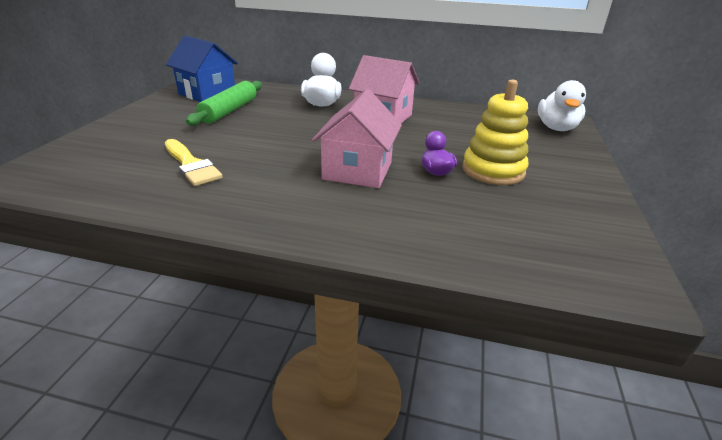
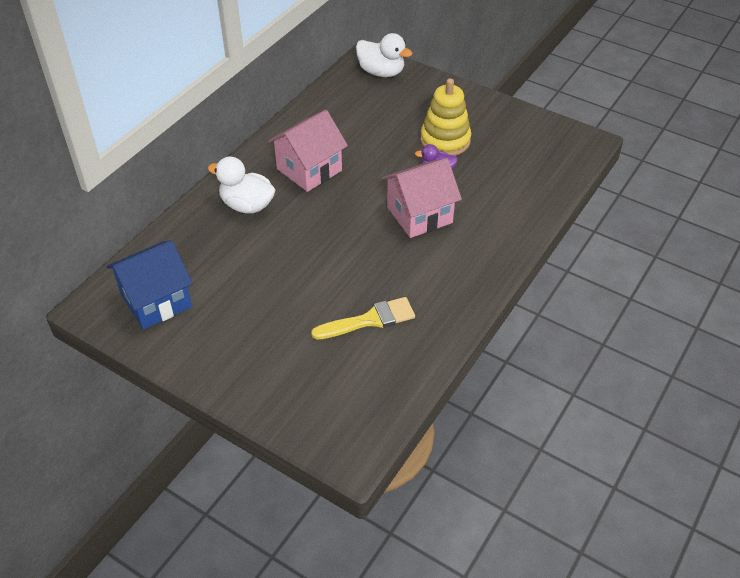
camera: 70 degrees left, 15 degrees up
(229, 111) = (232, 284): green rolling pin -> none
(357, 171) = (419, 215): pink house -> pink house turned 60 degrees counterclockwise

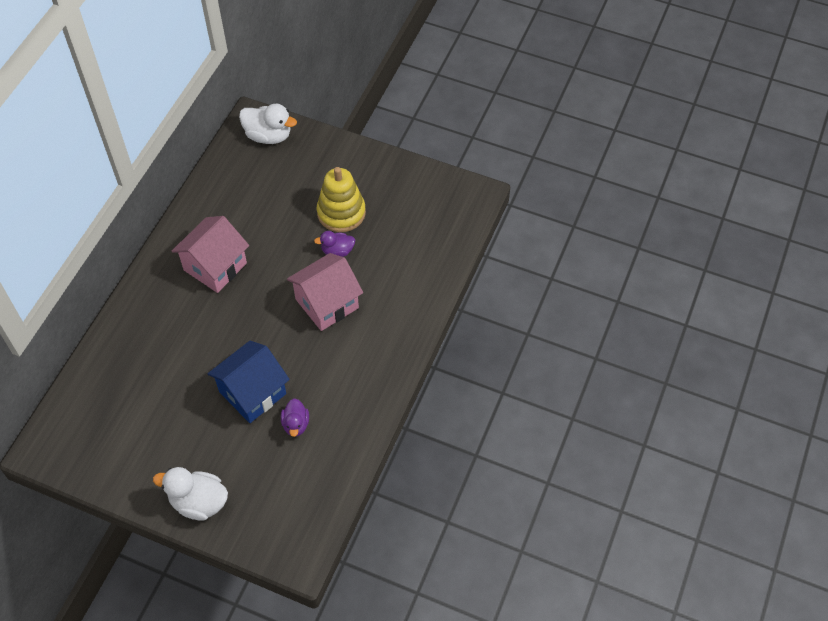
camera: 10 degrees left, 10 degrees up
(156, 301) = (98, 435): blue house -> blue house (252, 393)
(247, 205) = (162, 317): white duck -> white duck (199, 502)
(369, 320) = (296, 424): yellow brush -> purple duck

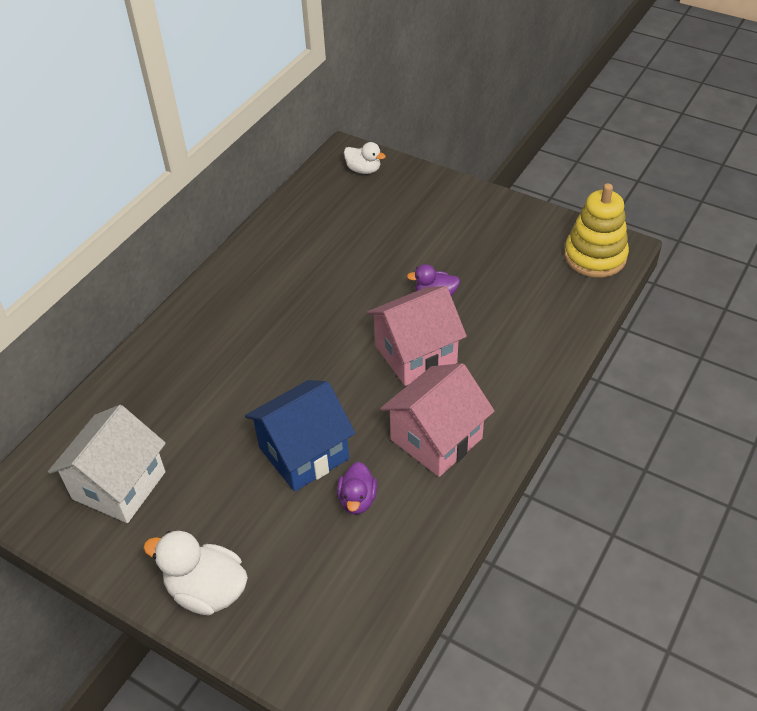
camera: 10 degrees right, 10 degrees down
(120, 432) = (119, 485): none -> white house
(215, 266) = (278, 300): pink house -> pink house (436, 439)
(268, 136) = (363, 170): white duck -> white duck, size x0.62
(341, 213) = (444, 254): yellow stacking toy -> yellow stacking toy (595, 256)

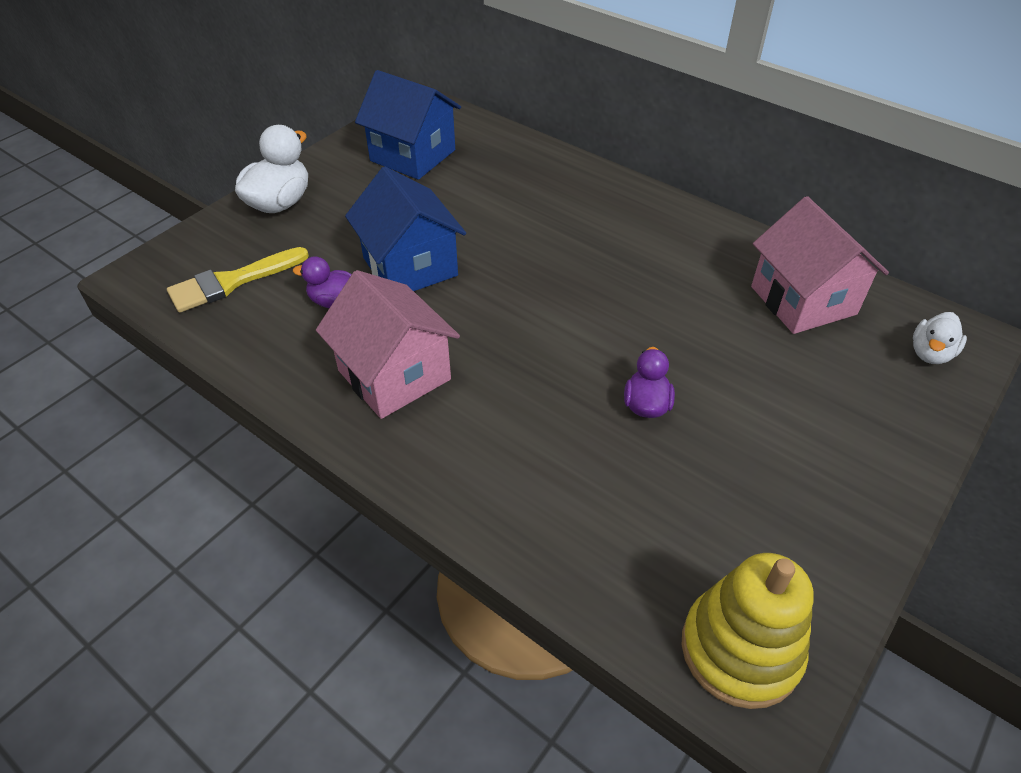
camera: 95 degrees right, 0 degrees up
(119, 485) = (413, 155): white house -> blue house
(340, 594) = (232, 282): none -> yellow brush
(415, 354) = (537, 371): pink house -> pink house (803, 300)

